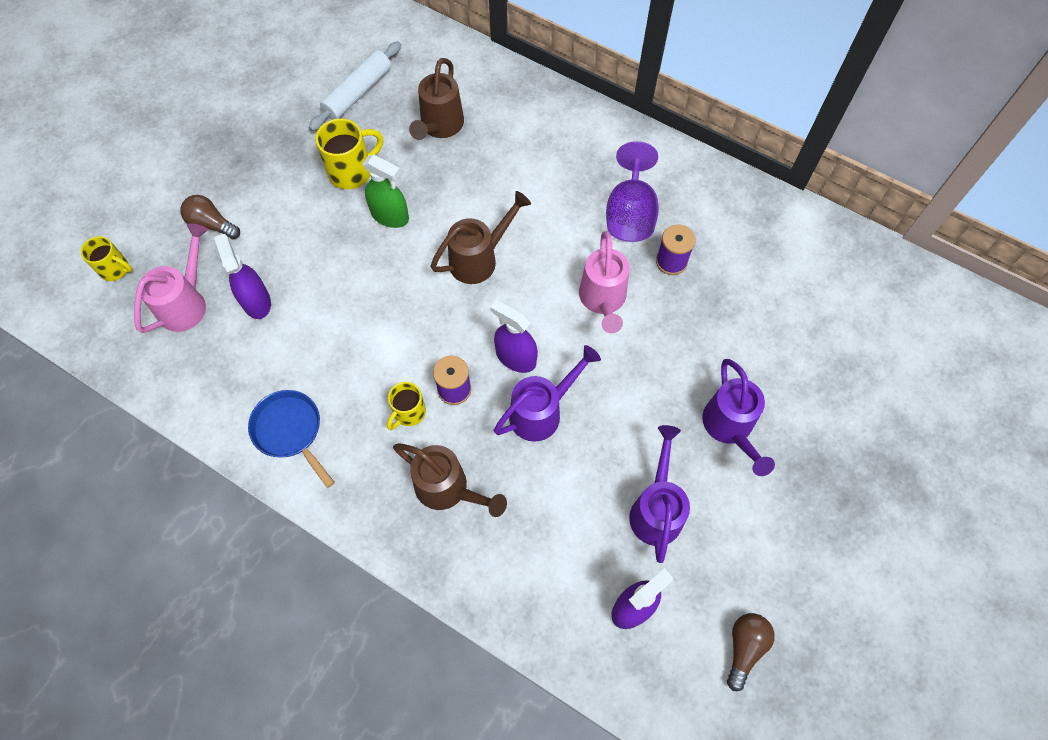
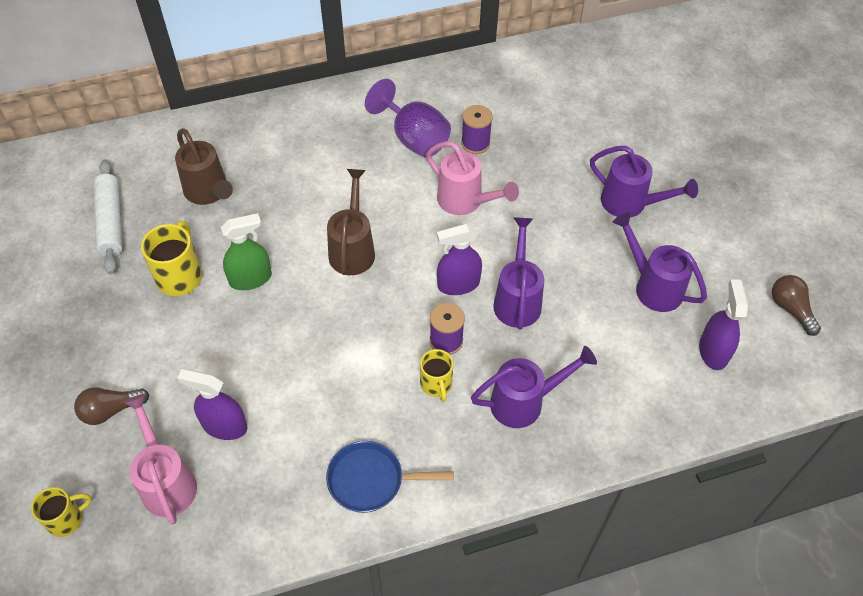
camera: 50 degrees left, 10 degrees down
(448, 489) = (524, 402): brown watering can -> purple watering can

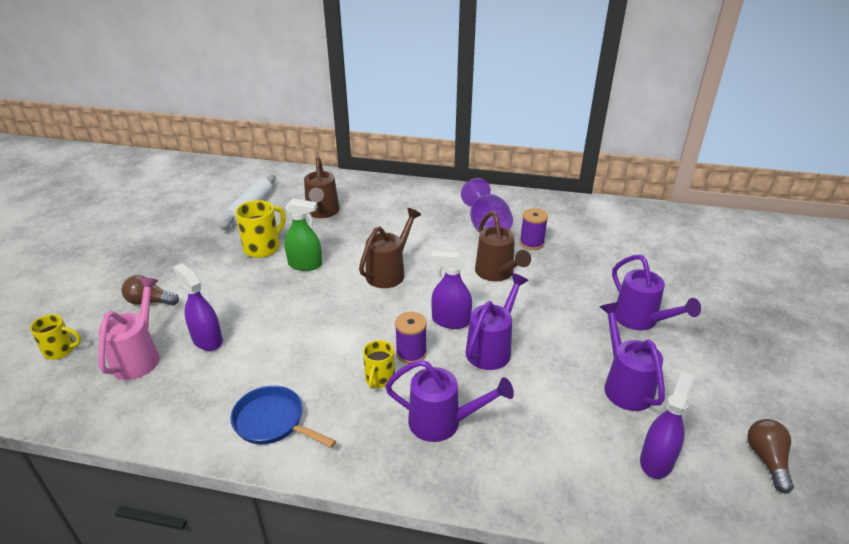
camera: 30 degrees right, 20 degrees down
(465, 201) = (497, 273): pink watering can -> brown watering can

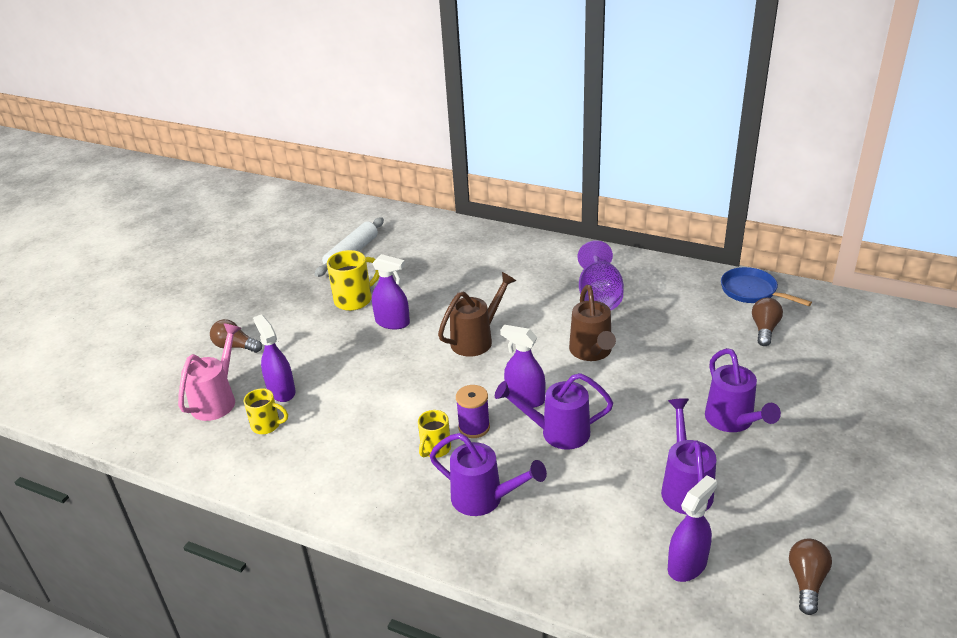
camera: 15 degrees right, 0 degrees up
(60, 350) = (149, 386): yellow mug -> yellow mug (267, 425)
(273, 421) = (325, 476): blue pan -> blue pan (752, 291)
(305, 264) = (392, 322): green spray bottle -> purple spray bottle
(322, 212) = (424, 265): brown watering can -> none
(491, 348) = (558, 432): purple watering can -> purple watering can turned 135 degrees counterclockwise
(531, 243) = (643, 321): purple spool -> none
(633, 241) = (764, 329): none -> brown light bulb

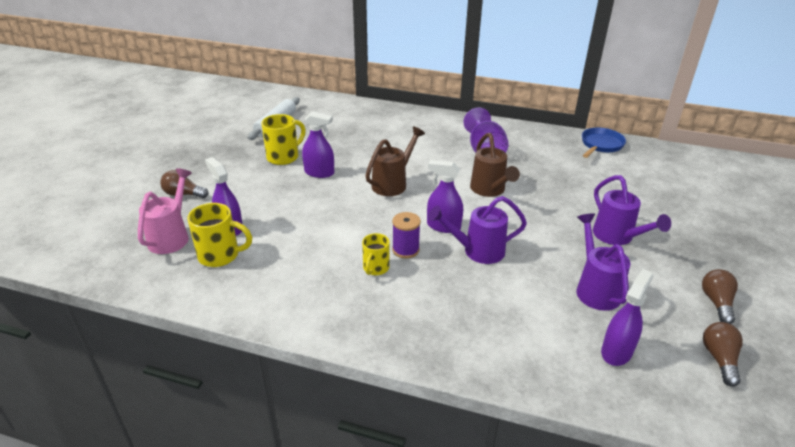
camera: 10 degrees left, 0 degrees up
(267, 425) = (220, 255): yellow mug -> yellow mug, size x1.55
(484, 499) = (427, 307): purple watering can -> none
(752, 291) = (600, 145): blue pan -> blue pan turned 90 degrees clockwise
(764, 329) = (619, 170): brown light bulb -> brown light bulb (716, 303)

